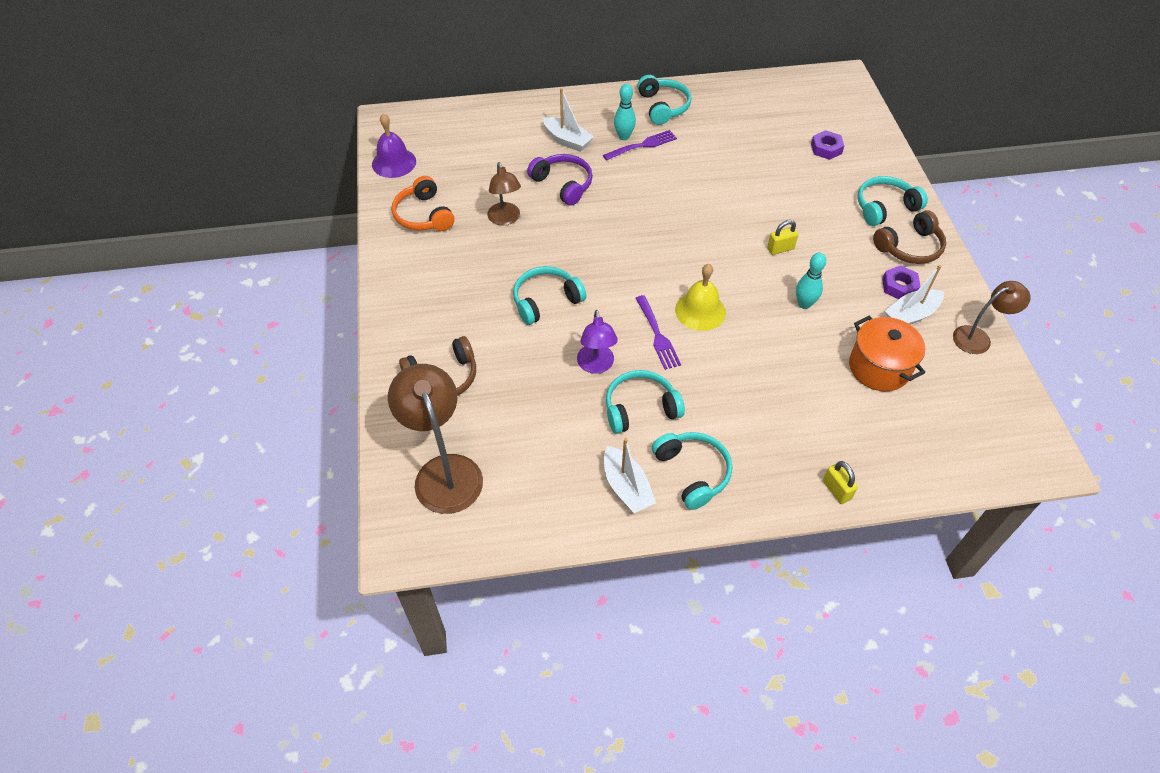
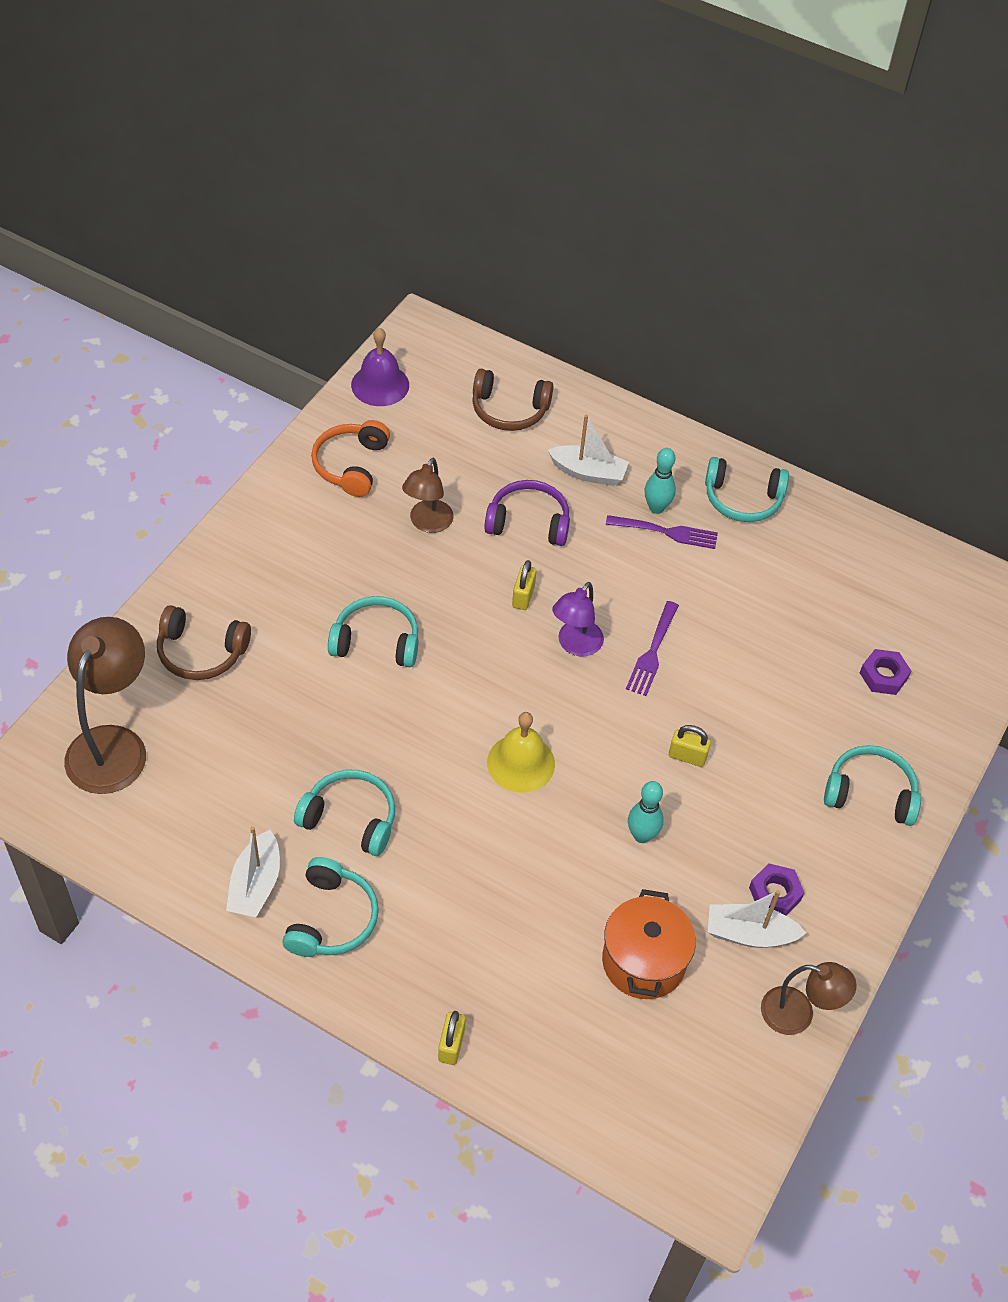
camera: 35 degrees right, 0 degrees up
(563, 184) = (528, 522): purple headphones -> purple headphones turned 75 degrees counterclockwise
(567, 140) = (588, 473): white boat -> white boat turned 60 degrees counterclockwise
(596, 366) = (354, 744): purple lamp -> purple lamp (575, 645)
(603, 224) = (523, 596): none -> yellow padlock
(657, 335) = (448, 757): purple fork -> purple fork (652, 652)
(663, 107) = (742, 499): turquoise headphones -> turquoise headphones turned 75 degrees clockwise
(909, 247) = (843, 859): brown headphones -> brown headphones (509, 410)

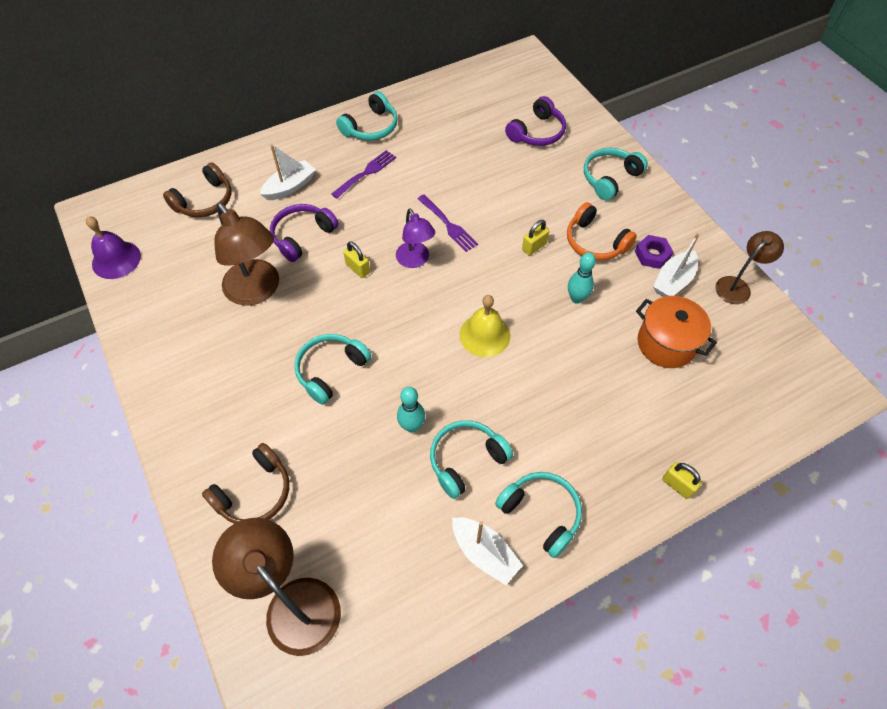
camera: 55 degrees left, 5 degrees up
(351, 465) = (169, 311): orange headphones -> orange headphones (595, 242)
(427, 523) = (257, 291): brown lamp -> brown lamp, size x1.66
(656, 508) = (344, 168): turquoise bowling pin -> turquoise bowling pin (412, 426)
(883, 676) = (537, 132): purple nut -> purple headphones

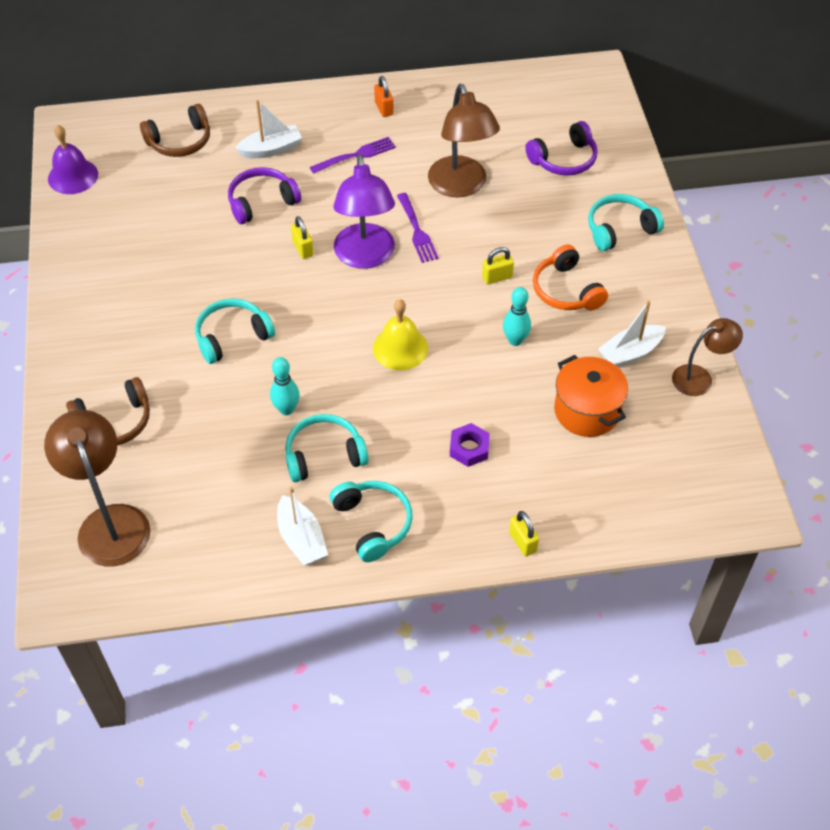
camera: 20 degrees right, 5 degrees down
(257, 291) = (194, 243): brown lamp -> brown lamp (461, 186)
(371, 127) = (384, 108): turquoise headphones -> orange padlock
(415, 260) = (365, 257): purple lamp -> purple lamp, size x1.66
(652, 255) = (622, 320): purple nut -> purple nut (469, 448)

